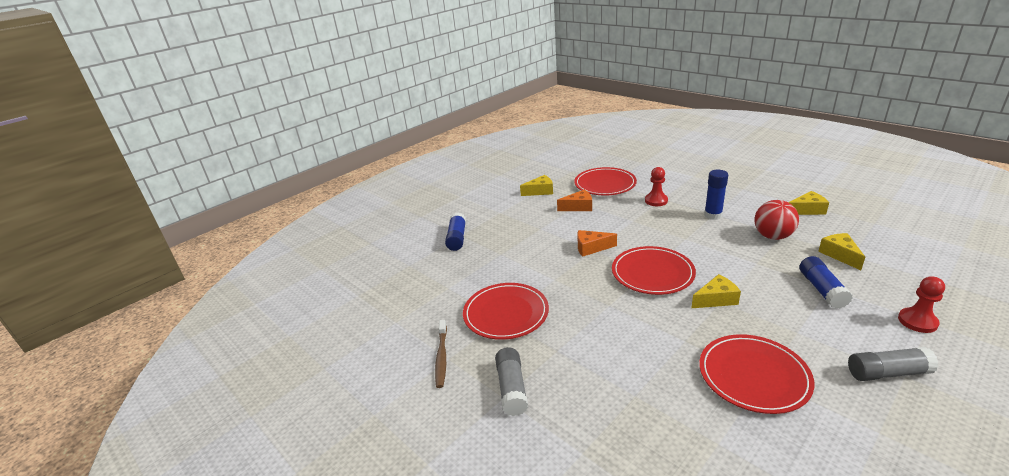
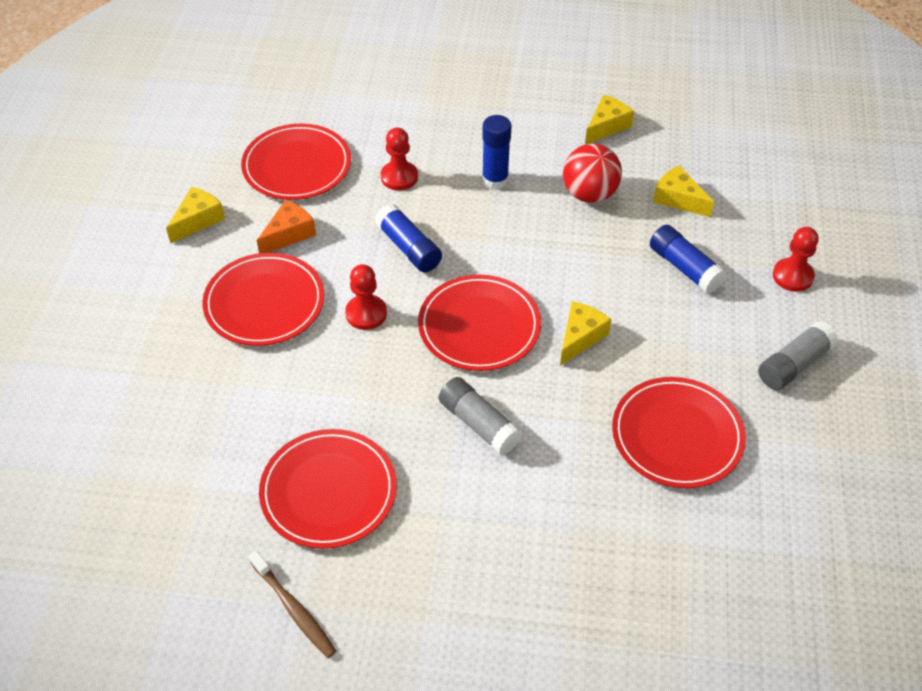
camera: 40 degrees left, 20 degrees up
(457, 238) = (132, 383): blue glue stick -> blue glue stick (408, 248)
(512, 388) = (425, 602): grey glue stick -> grey glue stick (479, 424)
(543, 228) = (264, 303): none -> red plate
(591, 248) = (366, 313): orange cheese -> red pawn

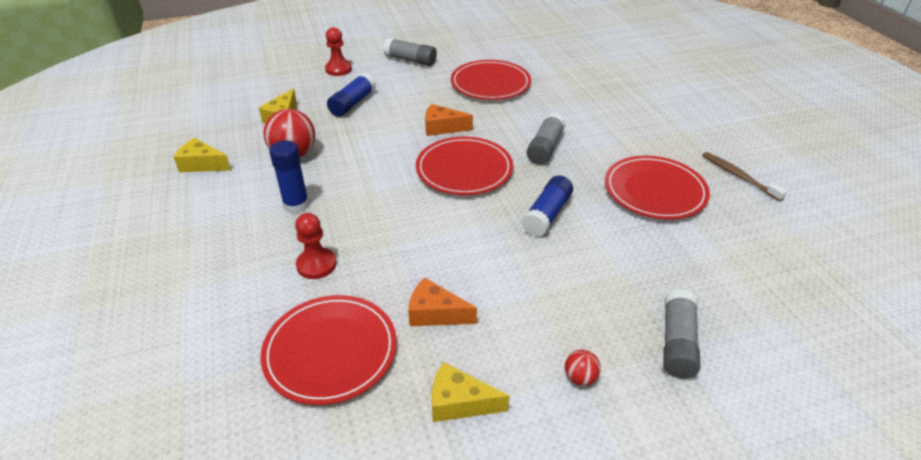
camera: 115 degrees left, 10 degrees down
(138, 378) = (677, 342): none -> grey glue stick
(161, 296) = (580, 377): none -> red ball
(264, 303) = (529, 293): red plate -> none
(294, 609) = (739, 176): brown toothbrush -> brown toothbrush turned 60 degrees counterclockwise
(366, 313) = (494, 227): red pawn -> none
(408, 248) = (406, 228): blue glue stick -> blue glue stick (547, 214)
(580, 337) = (442, 128): yellow cheese -> orange cheese

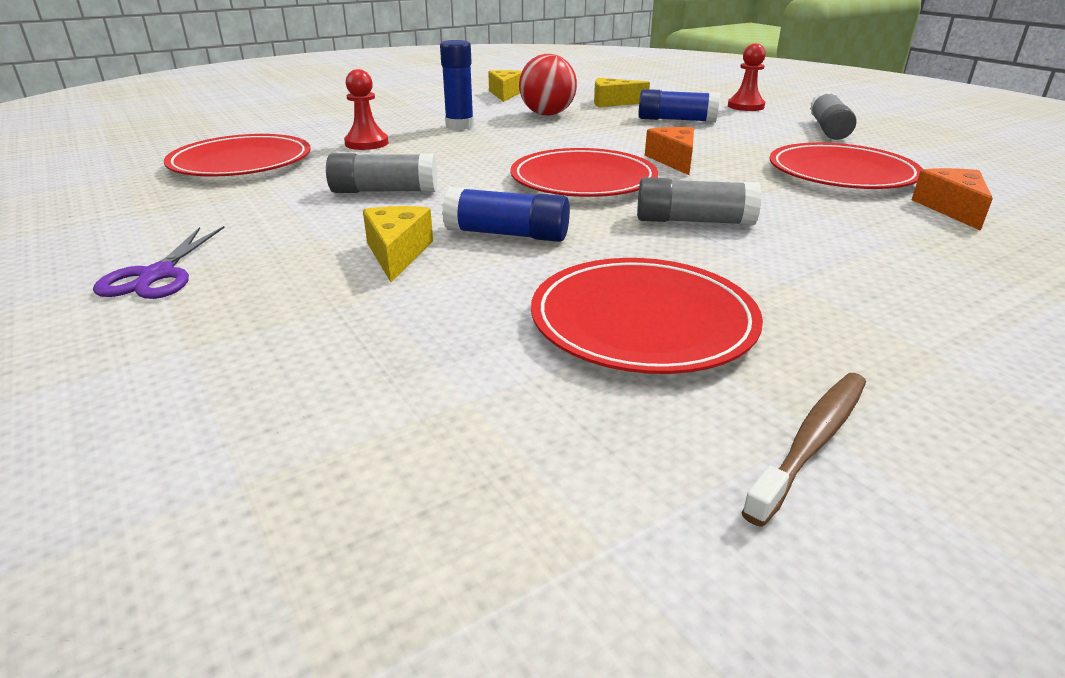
camera: 75 degrees right, 10 degrees down
(435, 313) = (290, 193): orange cheese -> orange cheese (951, 209)
(459, 403) = (148, 216): yellow cheese -> yellow cheese (397, 253)
(580, 377) = (157, 275): red ball -> purple scissors
(677, 342) = (202, 348): grey glue stick -> grey glue stick (384, 191)

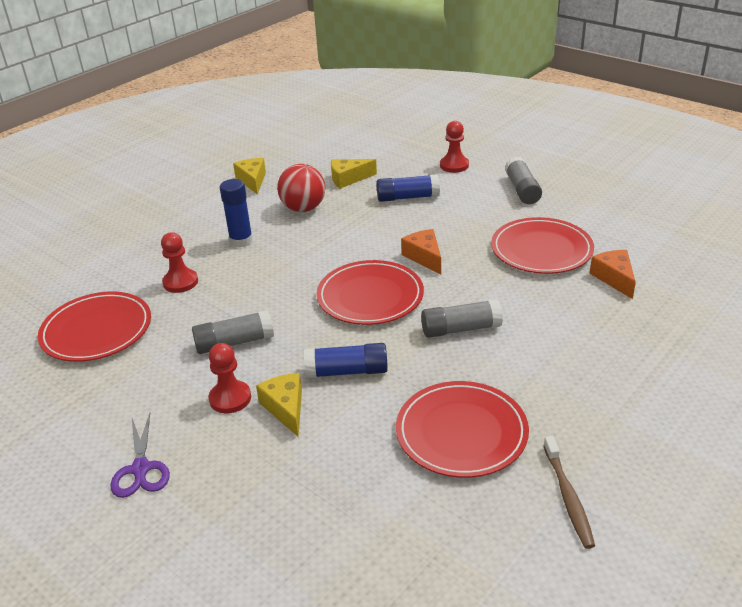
camera: 15 degrees left, 5 degrees up
(334, 233) = (230, 398): none -> red pawn
(811, 442) = (568, 497): brown toothbrush -> brown toothbrush turned 150 degrees clockwise

